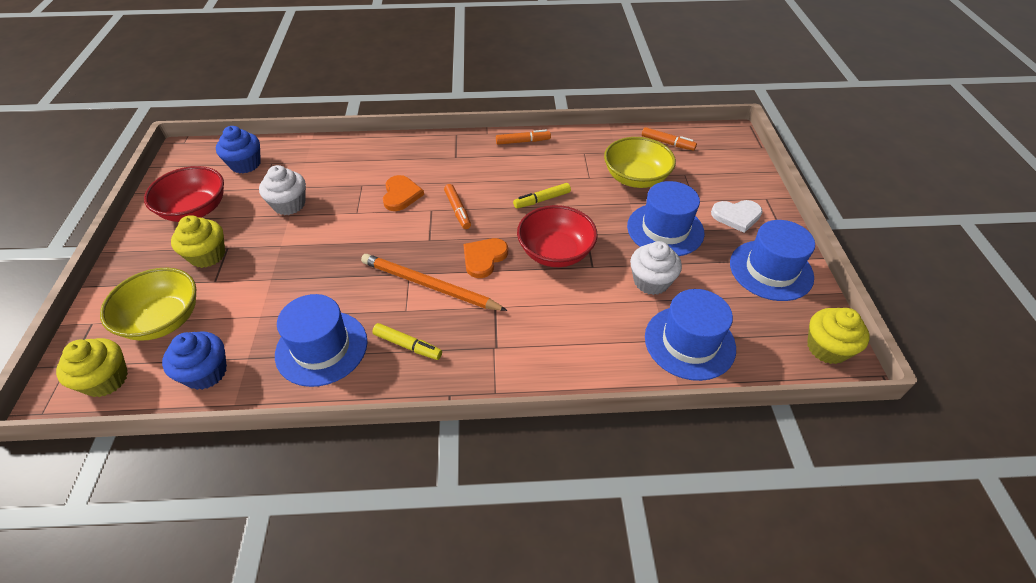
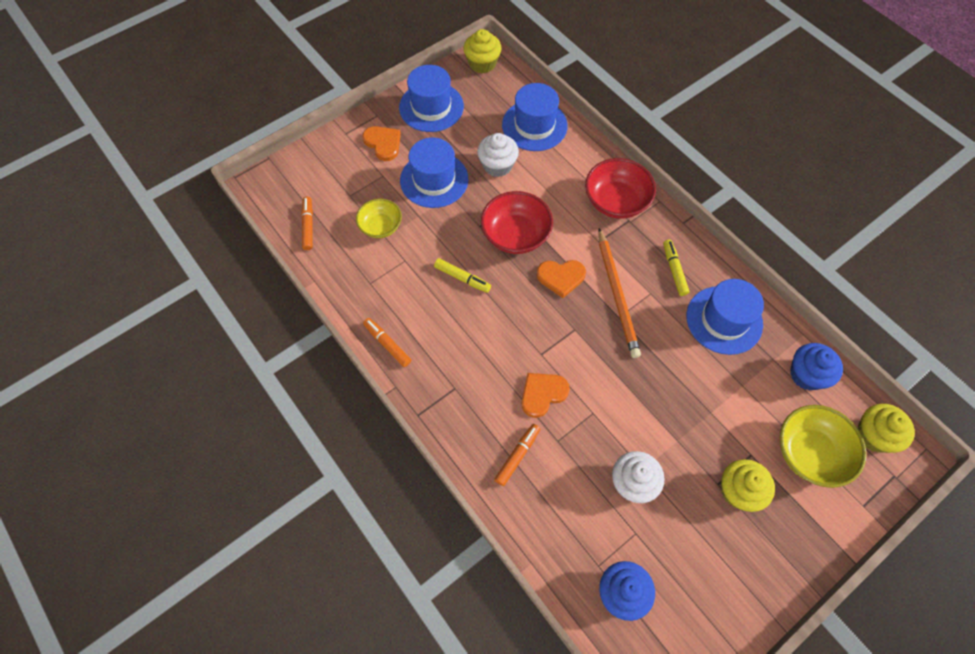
camera: 125 degrees left, 15 degrees up
(195, 210) = (712, 568): red bowl -> red bowl (616, 201)
(457, 210) = (525, 333): orange marker -> orange marker (517, 456)
(635, 178) = (381, 226): yellow bowl -> yellow bowl, size x0.64
(736, 216) = (383, 143): white heart -> orange heart

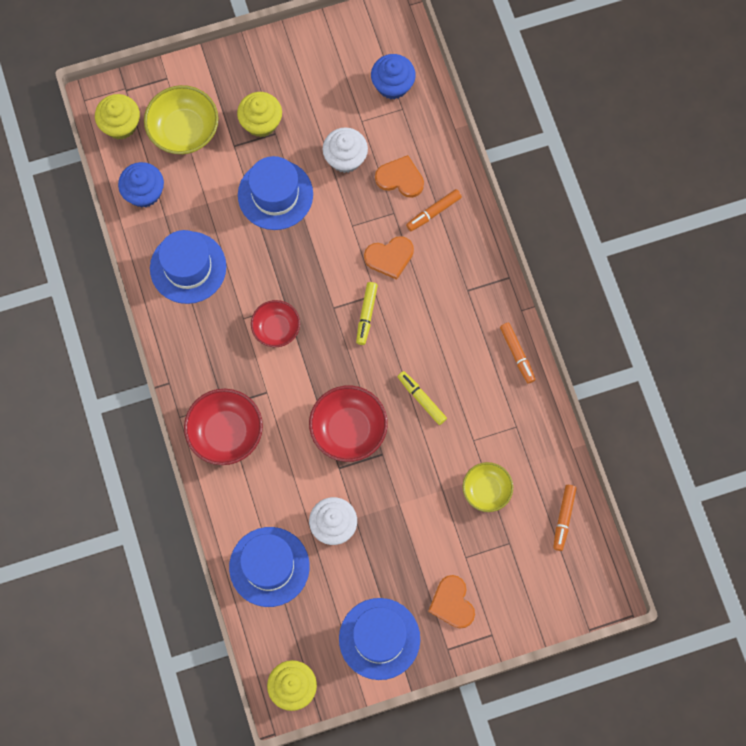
camera: 160 degrees left, 10 degrees up
(434, 180) = (410, 531): blue hat -> blue hat (275, 194)
(561, 277) = (323, 365): orange heart -> orange heart (400, 178)
(617, 294) = (276, 328): orange pencil -> red bowl
(674, 270) = (207, 334): yellow marker -> yellow marker (366, 315)

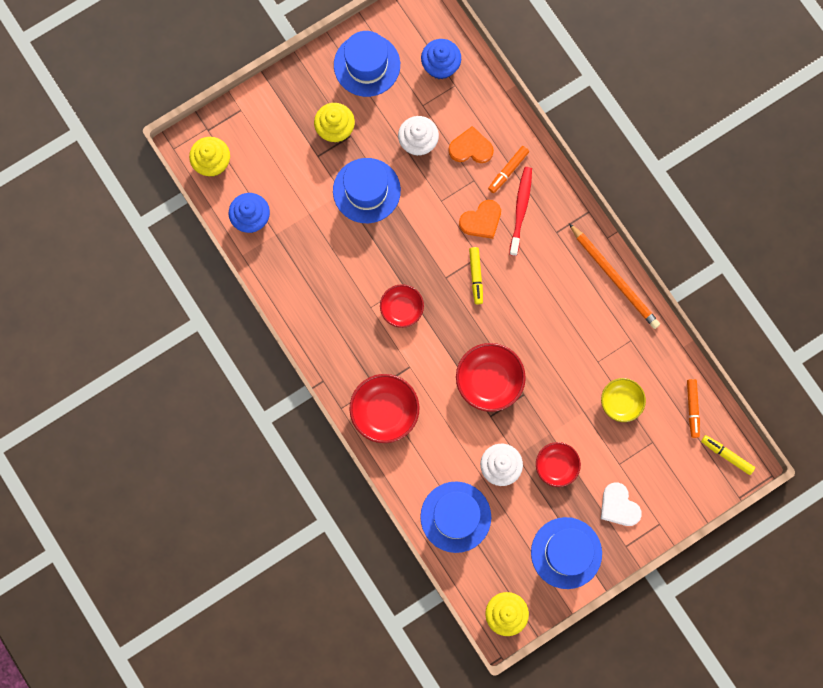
camera: 15 degrees left, 5 degrees up
(184, 130) = (269, 153): yellow bowl -> none
(188, 267) = (309, 275): blue hat -> blue hat (367, 65)
(395, 541) = (556, 466): none -> red bowl
(421, 399) = (544, 338): yellow marker -> yellow marker (726, 455)
(435, 256) = (520, 209): none -> red toothbrush
(452, 603) = (619, 506): orange heart -> white heart
(517, 354) = (614, 277): orange marker -> orange pencil

